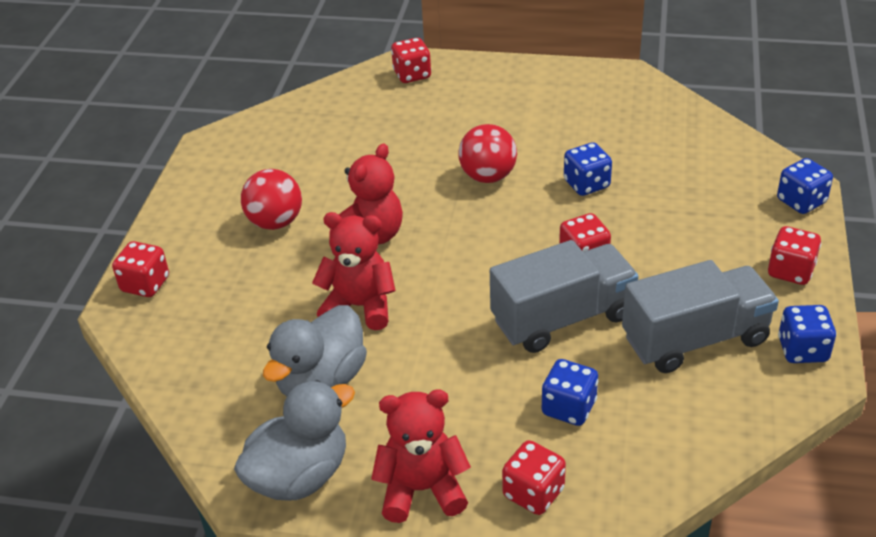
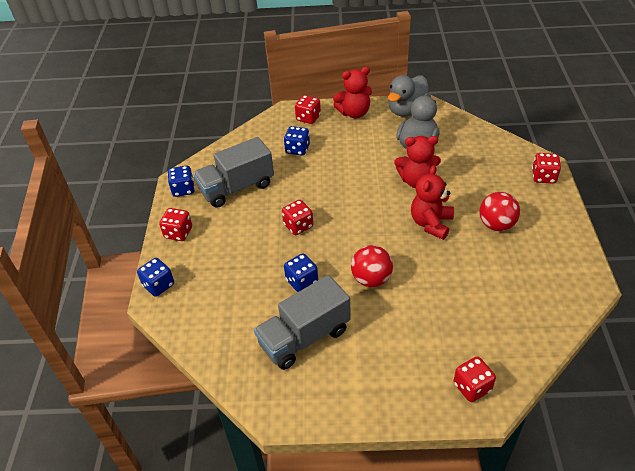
camera: 170 degrees right, 5 degrees up
(562, 318) = (306, 189): grey truck -> grey truck (304, 337)

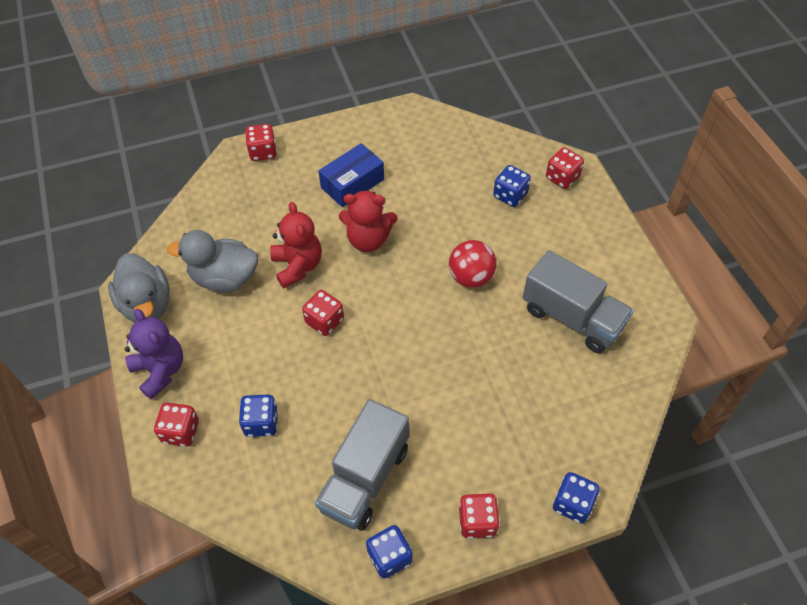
camera: 110 degrees left, 10 degrees up
(237, 187) = (365, 478): grey truck -> grey truck turned 75 degrees clockwise
(298, 226) = (415, 373): red dice -> red dice (324, 321)
(302, 281) = (500, 342): blue dice -> blue dice (510, 195)
(354, 113) = (160, 370): red teddy bear -> purple teddy bear
(407, 110) = (147, 304): grey duck -> grey duck turned 45 degrees clockwise
(496, 225) = (352, 183): red ball -> blue box

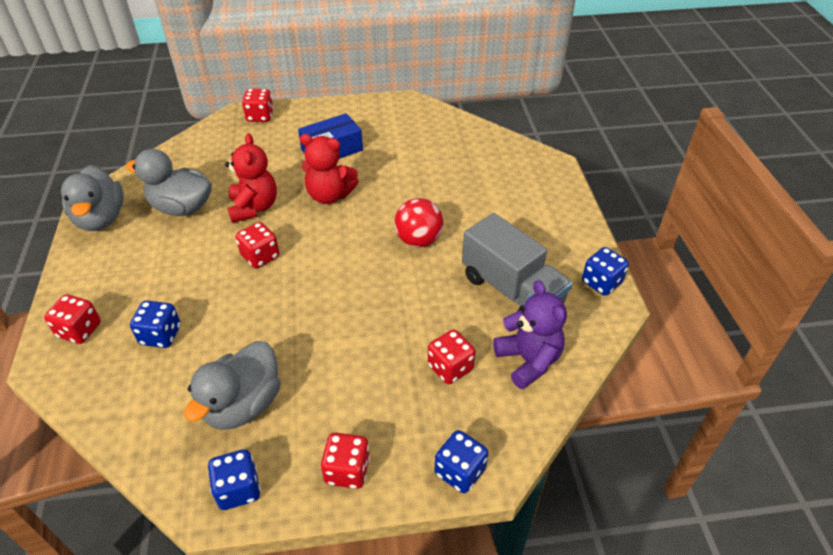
camera: 10 degrees right, 10 degrees down
(160, 370) = (86, 274): purple teddy bear -> purple teddy bear (528, 360)
(365, 478) = (243, 405): grey truck -> grey duck
(510, 195) = (480, 178): blue dice -> blue dice (601, 282)
(562, 178) = (536, 171): red dice -> red dice (450, 368)

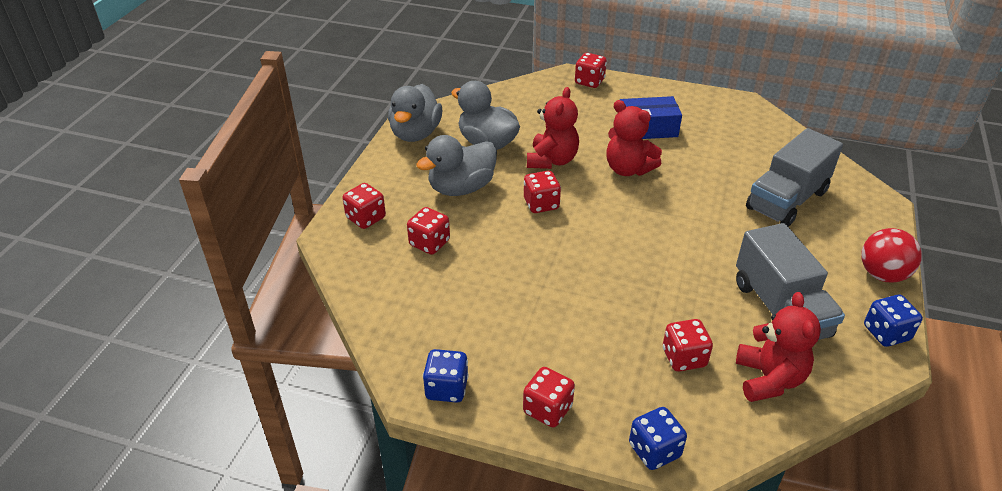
camera: 25 degrees right, 5 degrees down
(161, 335) = (429, 243): blue dice -> red dice
(243, 405) = (477, 322): grey duck -> grey duck (461, 188)
(418, 240) = (700, 234): red ball -> red ball (882, 274)
(478, 184) = (787, 200): none -> grey truck
(528, 360) = (769, 379): purple teddy bear -> red teddy bear

